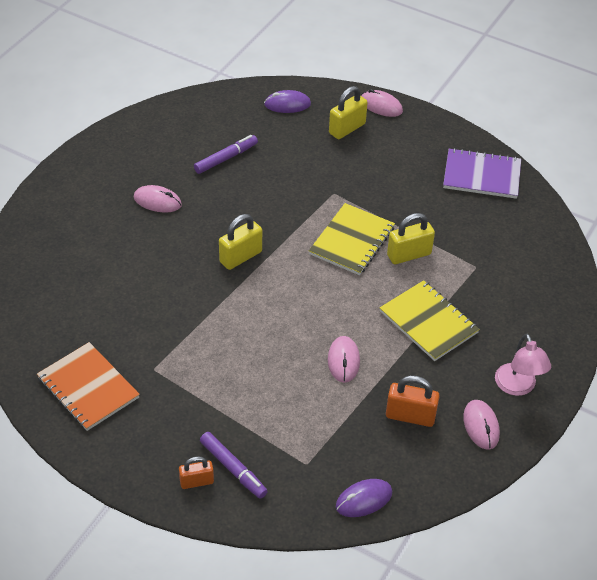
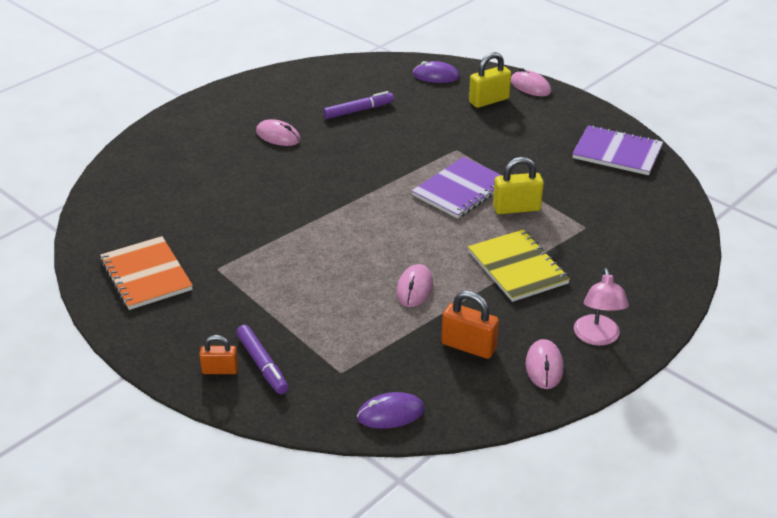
camera: 15 degrees right, 10 degrees down
(241, 257) = (342, 189): yellow padlock -> none
(351, 241) = (460, 190): yellow notebook -> purple notebook

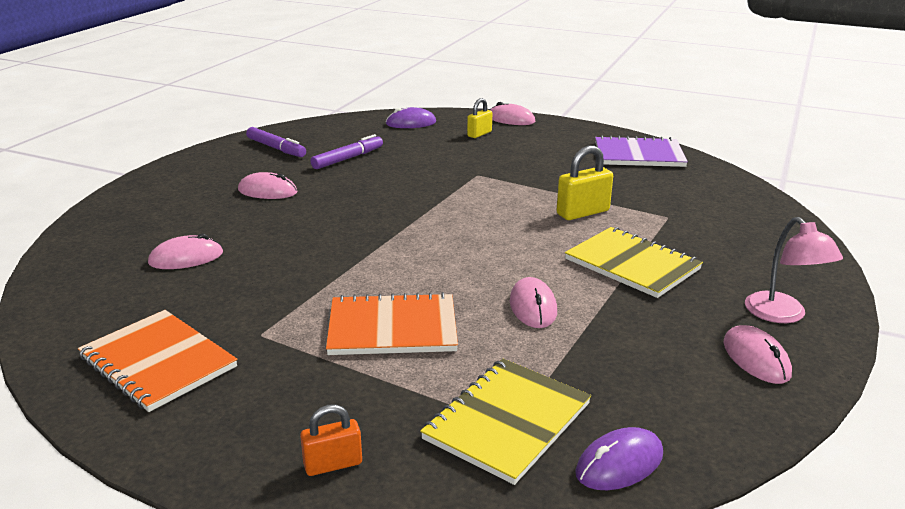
camera: 20 degrees left, 10 degrees down
(193, 192) = (186, 258): none -> pink mouse
(262, 365) = (393, 441): purple marker -> purple marker (276, 148)
(306, 283) = (392, 328): none -> orange notebook
(340, 369) = (507, 421): none -> yellow notebook
(460, 190) = (509, 206): purple notebook -> none
(468, 346) = (649, 356): orange padlock -> none
(489, 100) = (479, 134): yellow padlock -> yellow padlock, size x0.64

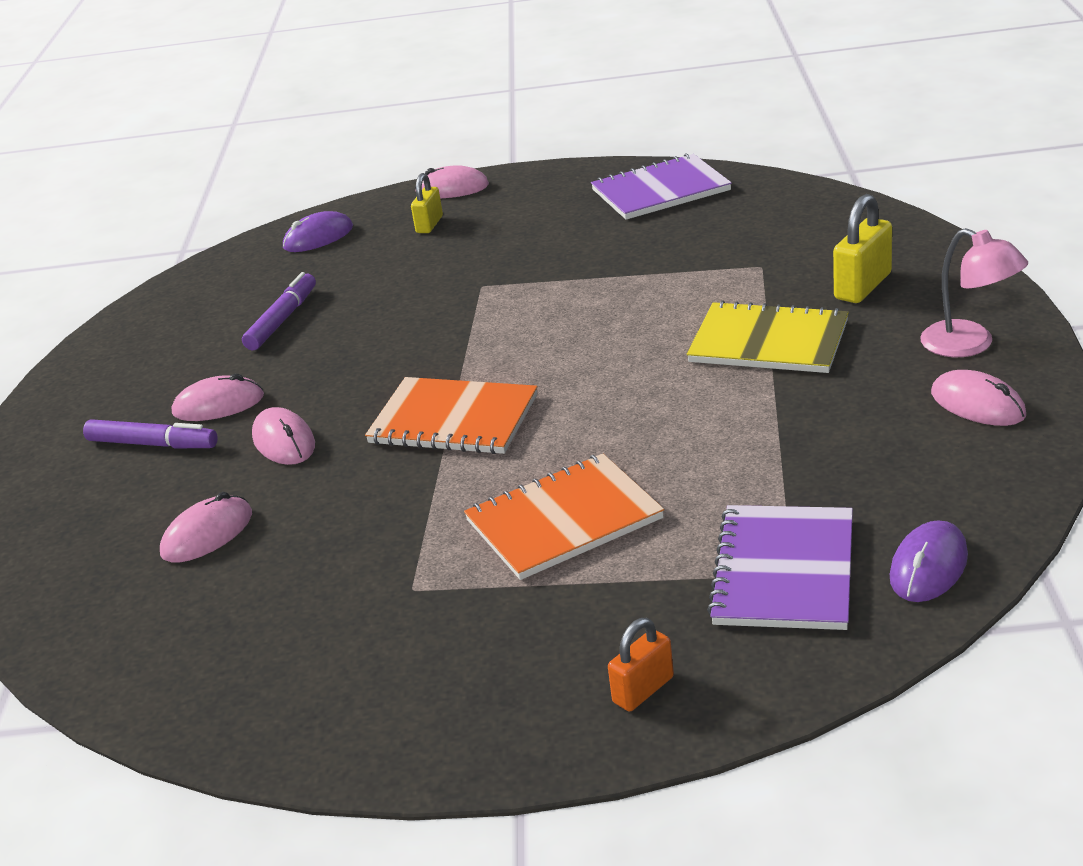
camera: 20 degrees left, 5 degrees up
(158, 362) = (320, 670): orange notebook -> orange notebook (454, 419)
(276, 148) = (161, 338): purple marker -> purple marker (152, 444)
(507, 421) = (784, 571): yellow notebook -> purple notebook
(533, 307) = (701, 434): pink mouse -> pink mouse (284, 441)
(583, 212) = (658, 294): yellow padlock -> yellow padlock (863, 286)

